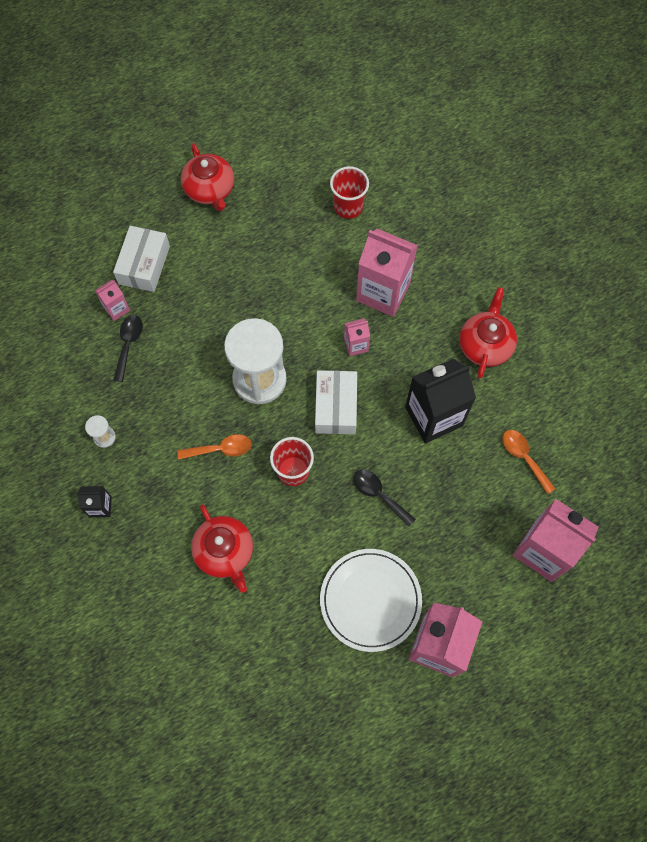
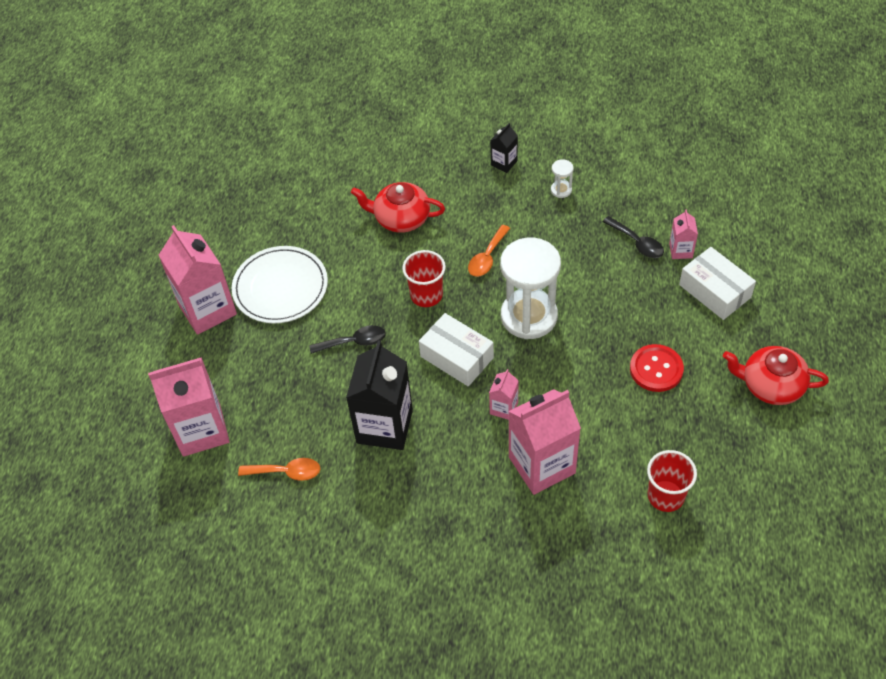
camera: 130 degrees right, 15 degrees down
(247, 266) = (656, 369): none -> red button
(485, 345) = (416, 517): red teapot -> none

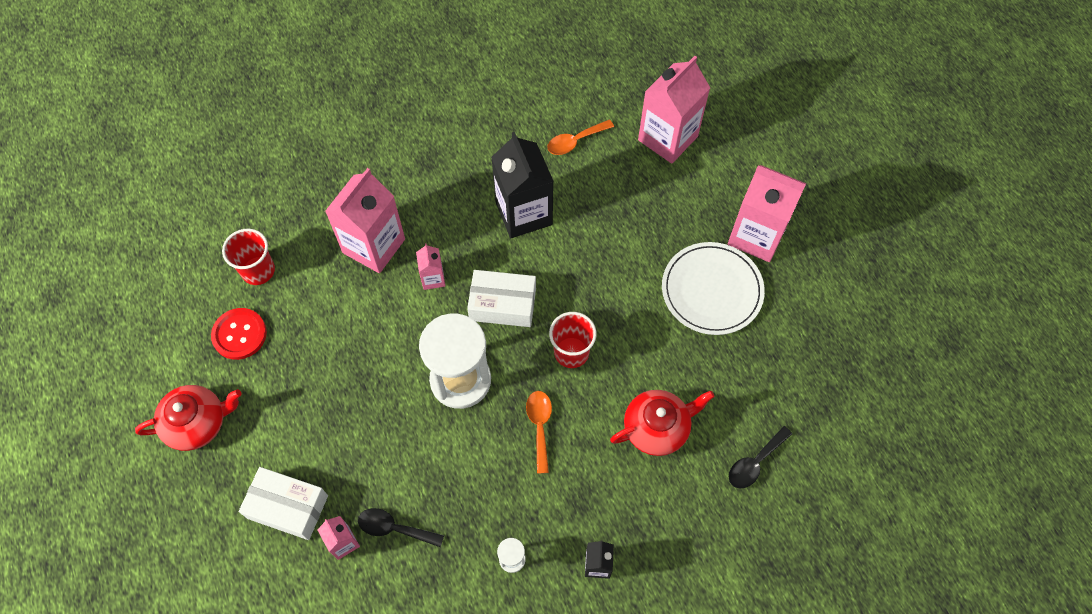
camera: 145 degrees right, 10 degrees up
(354, 342) = (603, 272): black spoon -> black spoon (754, 463)
(656, 369) = (313, 385): red button -> red button (239, 334)

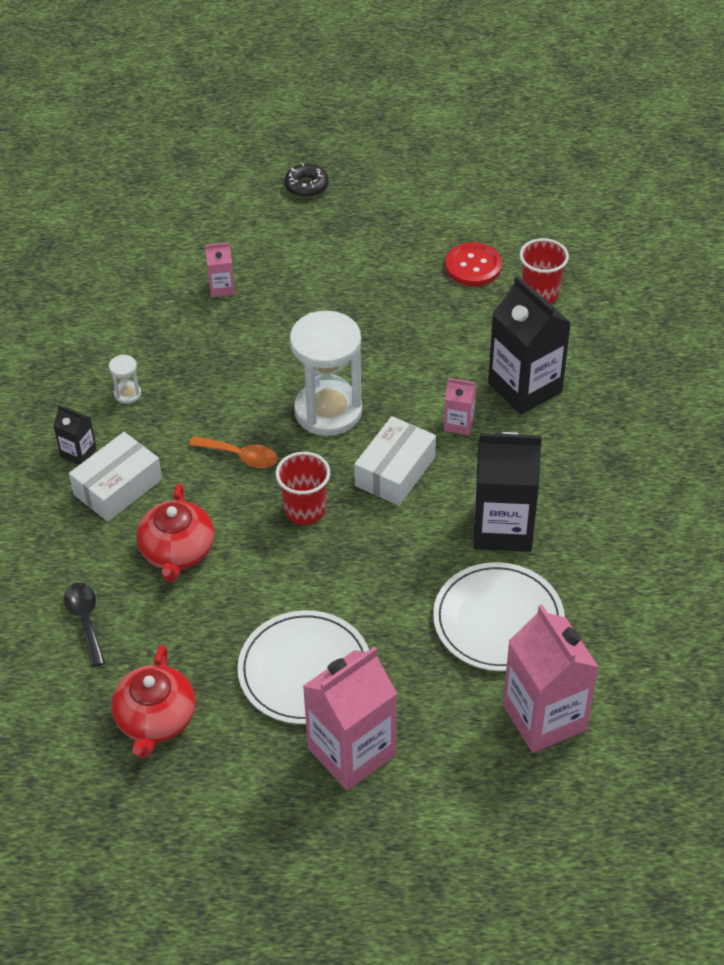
camera: 115 degrees right, 15 degrees down
(166, 531) = (306, 186): none -> black donut
(197, 423) = (396, 222): red teapot -> red teapot (155, 719)
(288, 507) = (278, 261): white box -> white box (118, 487)
(374, 246) = (525, 387): pink carton -> black carton
(394, 528) = (211, 323): black spoon -> none
(575, 141) = (584, 614): orange spoon -> none
(606, 189) = (498, 620): none -> white plate

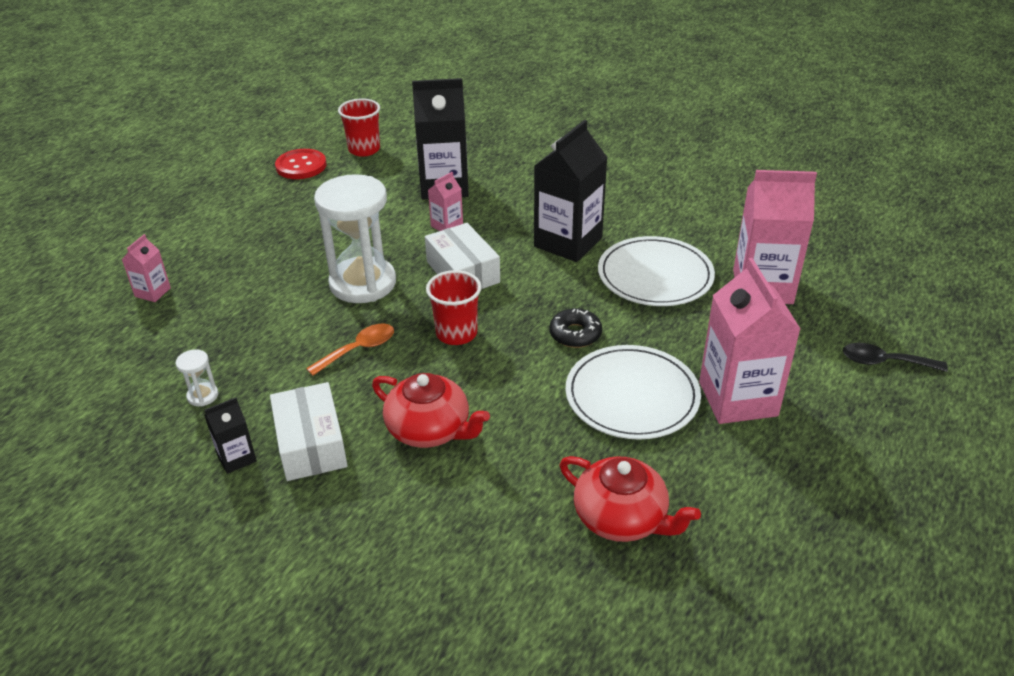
camera: 60 degrees left, 10 degrees down
(85, 620) = (458, 529): black spoon -> black spoon (884, 362)
(306, 186) = (106, 209): black donut -> black donut (575, 334)

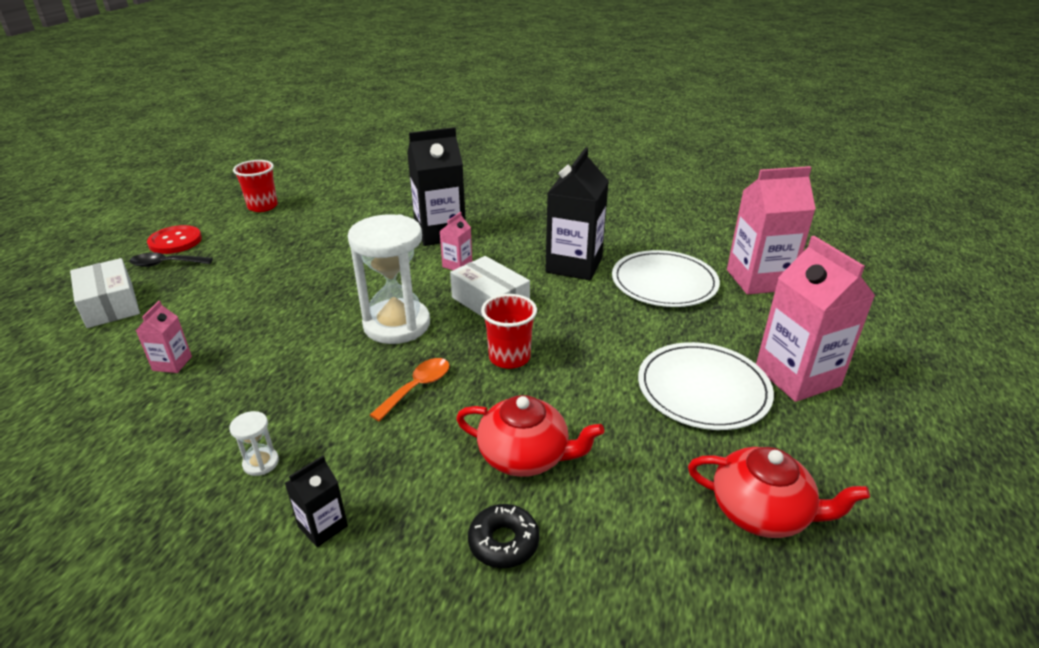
camera: 15 degrees left, 5 degrees down
(301, 166) = (296, 231): red button -> red button (175, 241)
(311, 444) = (403, 494): white box -> white box (110, 305)
(364, 149) = (352, 212): red cup -> red cup (262, 206)
(575, 334) = (621, 341): black donut -> black donut (503, 542)
(884, 362) = (894, 326): black spoon -> black spoon (165, 264)

